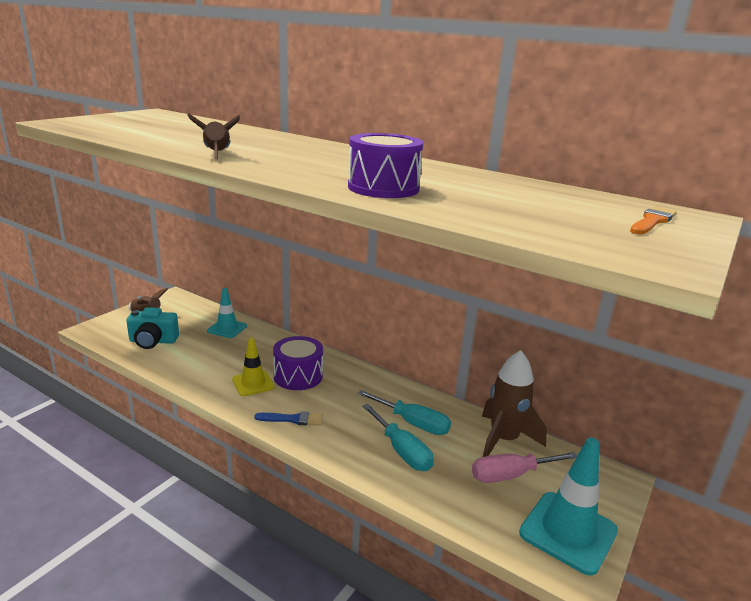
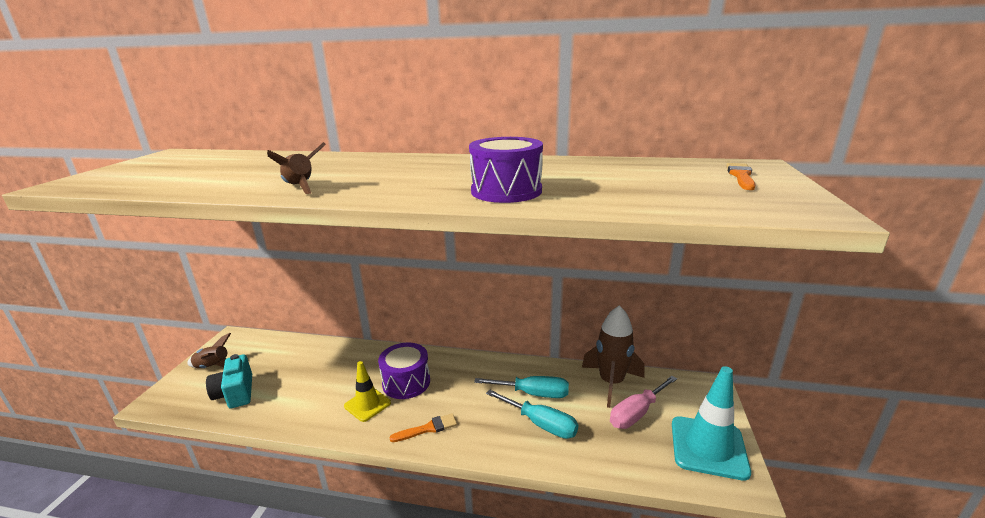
camera: 20 degrees left, 0 degrees up
(153, 341) = (235, 393): turquoise camera -> turquoise camera turned 90 degrees clockwise
(227, 328) = (308, 355): turquoise traffic cone -> none
(293, 419) = (428, 428): blue brush -> orange brush

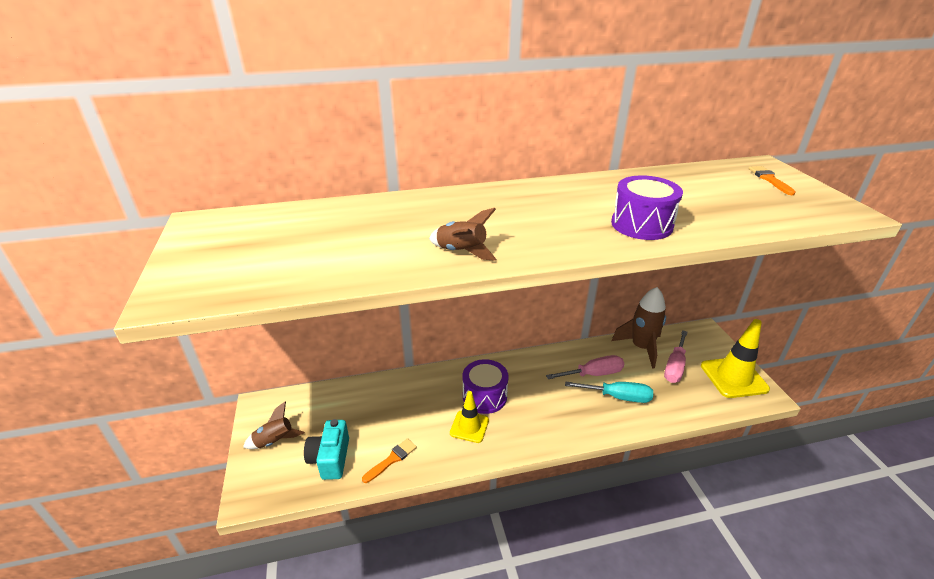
camera: 25 degrees left, 10 degrees up
(235, 393) = (330, 458): turquoise camera -> turquoise camera turned 45 degrees clockwise
(428, 428) = (538, 429): orange brush -> orange brush (392, 459)
(533, 393) = (593, 374): turquoise screwdriver -> pink screwdriver
(708, 447) = (733, 377): turquoise traffic cone -> yellow traffic cone

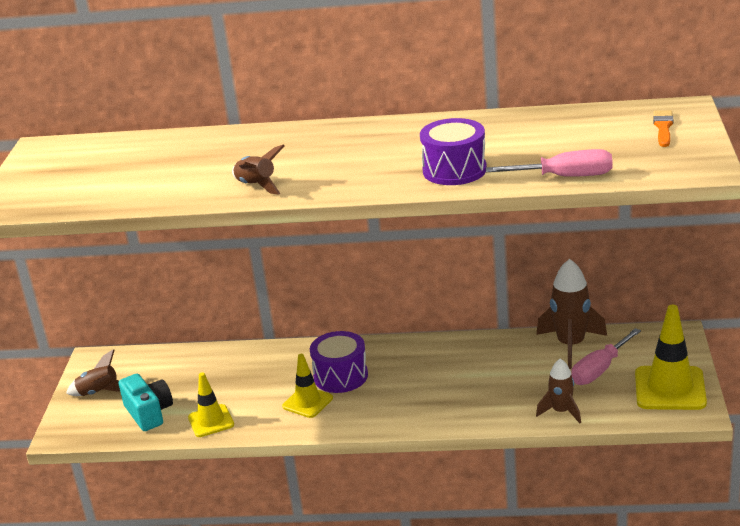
camera: 20 degrees right, 5 degrees down
(330, 458) = (149, 413): turquoise camera -> turquoise camera turned 135 degrees clockwise
(392, 459) = (211, 421): orange brush -> yellow traffic cone
(593, 374) = (487, 367): pink screwdriver -> pink screwdriver (565, 177)
(618, 397) = (501, 393): turquoise screwdriver -> none
(673, 409) = (561, 412): none -> brown rocket

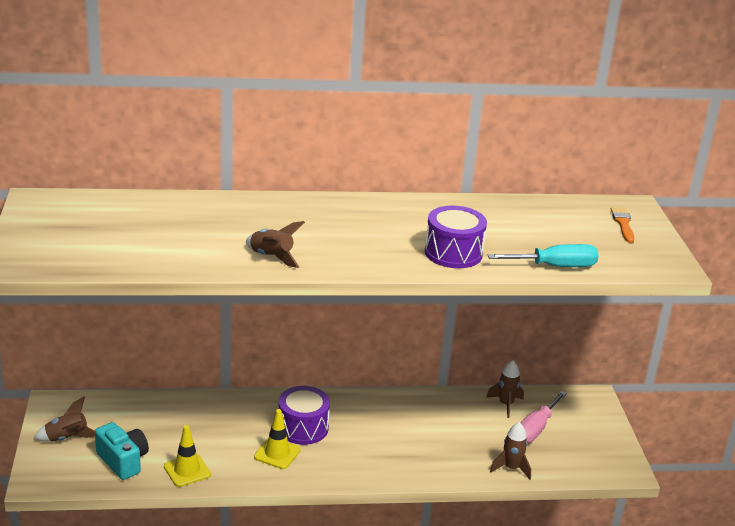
camera: 15 degrees left, 0 degrees up
(565, 177) = (555, 266): pink screwdriver -> turquoise screwdriver
(571, 345) = (506, 404): brown rocket -> brown rocket, size x0.60
(670, 388) = (600, 448): yellow traffic cone -> none

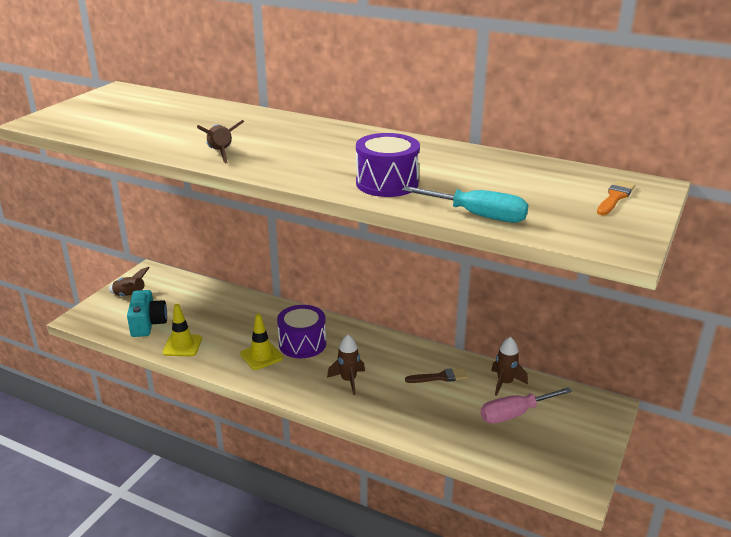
camera: 35 degrees right, 0 degrees up
(451, 417) = (440, 377): none -> brown brush
(511, 468) = (454, 440): brown rocket -> brown rocket (348, 380)

